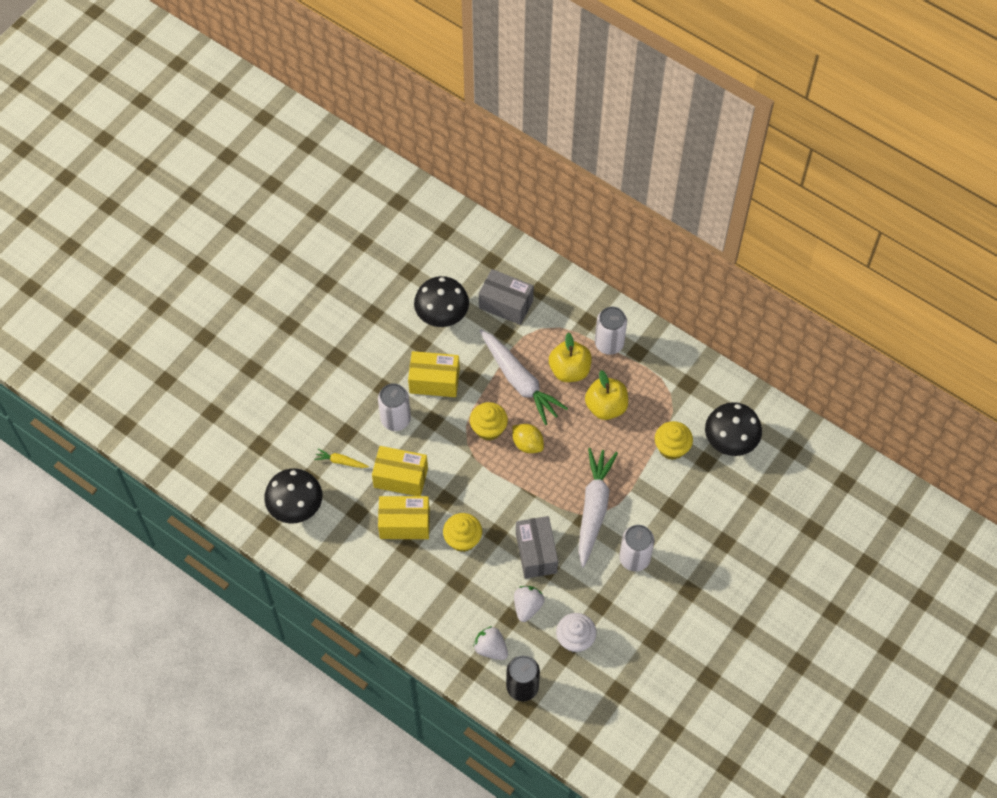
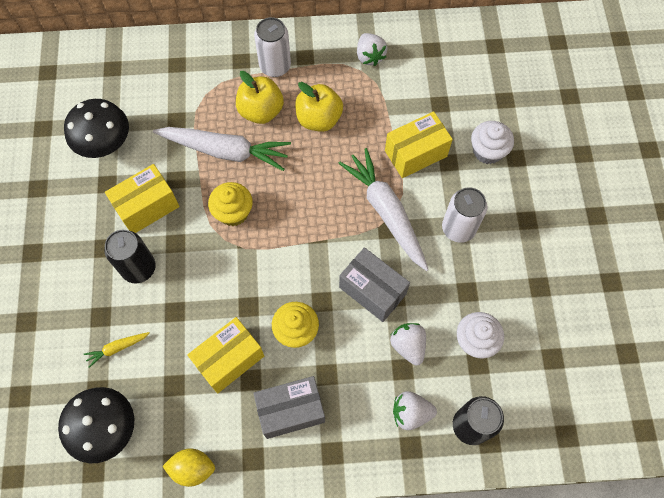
camera: 40 degrees left, 5 degrees up
(395, 419) = (139, 268): white can -> black can
(401, 477) = (189, 318): yellow box -> yellow box (415, 153)
(506, 304) = (157, 95): grey box -> grey box (291, 410)
(527, 444) = (279, 200): yellow lemon -> yellow lemon (192, 468)
(671, 447) = (403, 113): yellow cupcake -> none
(686, 387) = (369, 56): none -> white strawberry
(708, 522) = (487, 151): none -> white cupcake
(730, 441) = (443, 74): black mushroom -> none

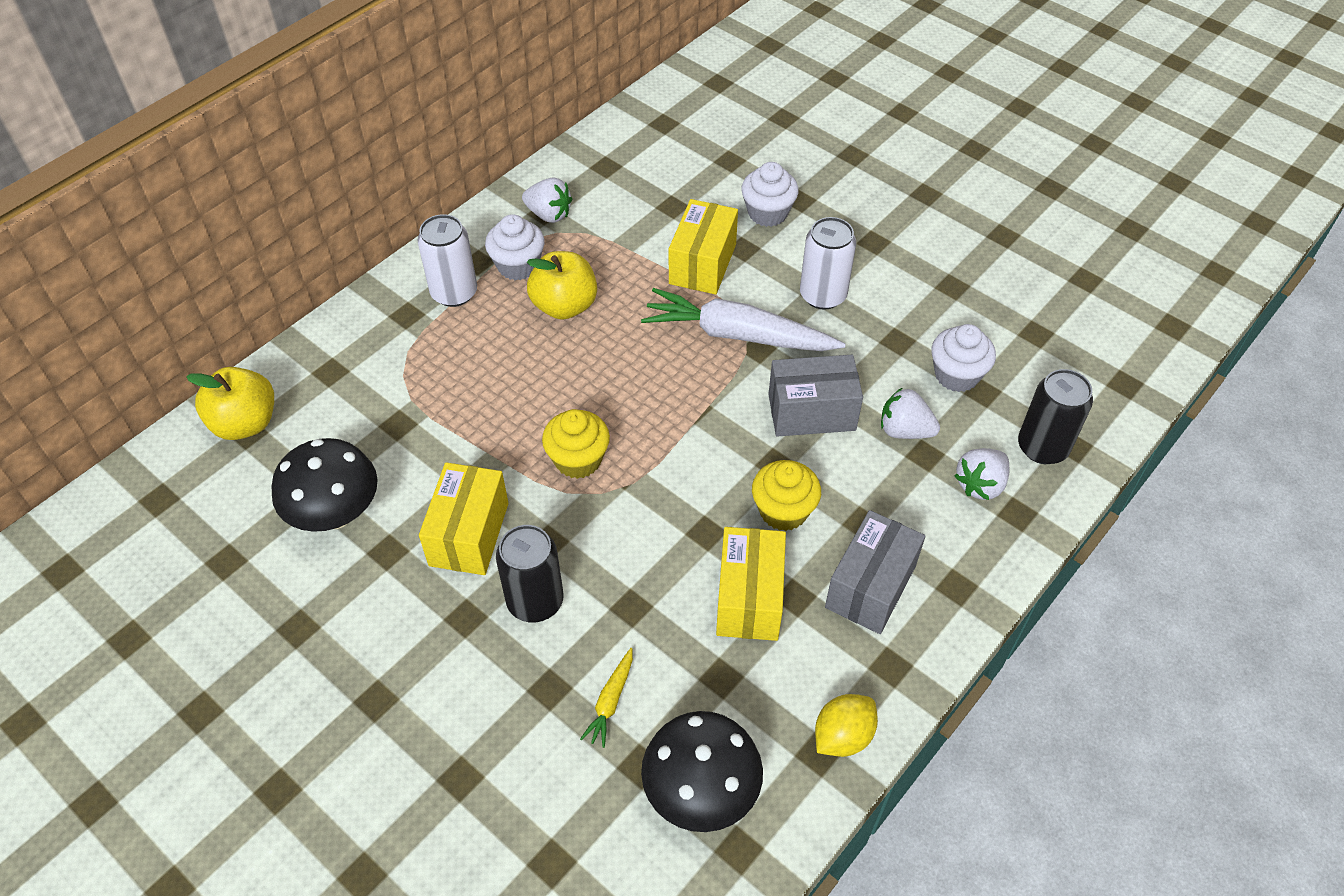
camera: 45 degrees left, 15 degrees down
(225, 151) = (496, 410): white carrot -> none
(261, 111) = (490, 344): yellow apple -> yellow apple (245, 423)
(321, 75) = (518, 265): none -> white cupcake

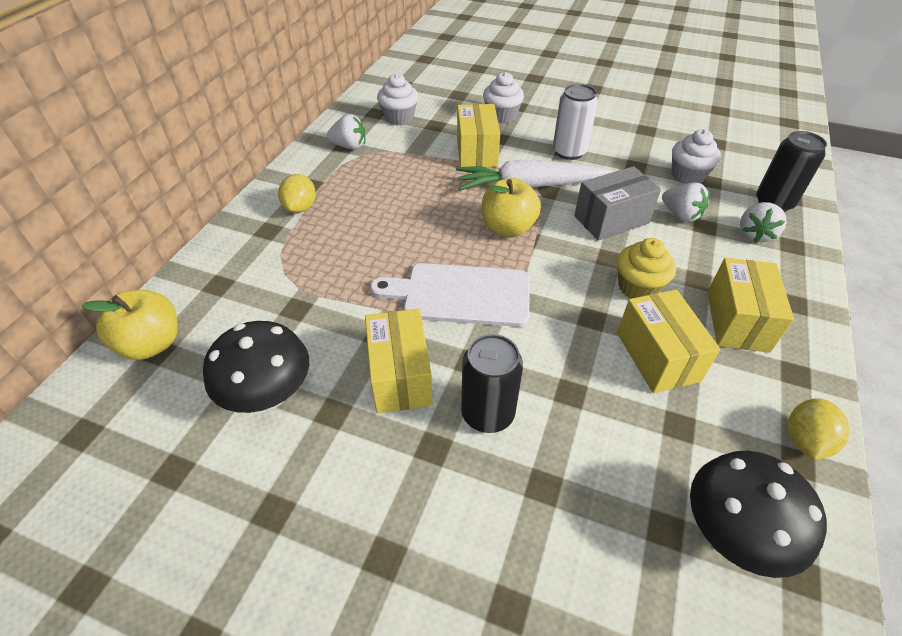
camera: 20 degrees left, 5 degrees down
(454, 293) = (300, 207): white can -> yellow lemon
(518, 265) = (342, 180): white cupcake -> white cupcake (399, 118)
(564, 306) = (391, 197): yellow apple -> yellow apple (508, 228)
(578, 460) = (461, 294): yellow cupcake -> white cutting board
(610, 701) = (603, 479): yellow carrot -> none
(870, 586) = (737, 321): grey box -> yellow box
(904, 430) = (681, 215): white strawberry -> white strawberry turned 135 degrees counterclockwise

